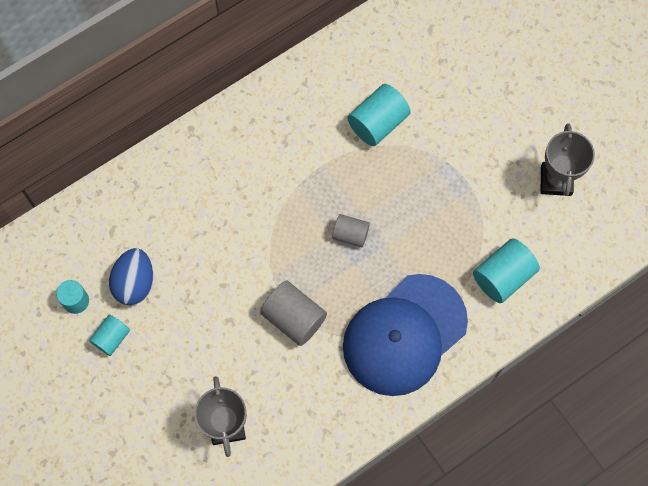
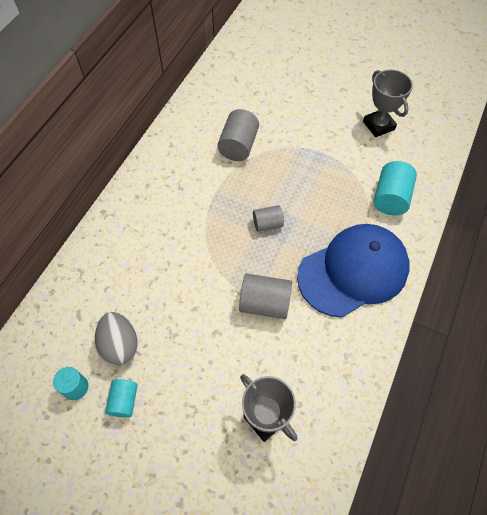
camera: 30 degrees left, 10 degrees down
(135, 283) = (120, 345): blue egg -> grey egg
(378, 123) = (238, 146): turquoise cylinder -> grey cylinder
(404, 335) = (353, 271): blue cap -> blue cap turned 135 degrees counterclockwise

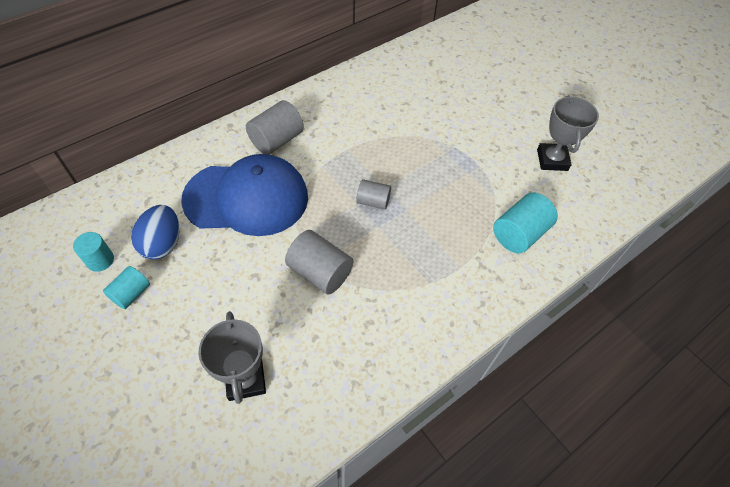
camera: 25 degrees right, 5 degrees down
(120, 345) = (163, 244): grey egg -> blue egg
(238, 146) = (393, 121): grey cylinder -> grey cylinder (276, 140)
(353, 271) = (431, 286): blue cap -> blue cap (247, 198)

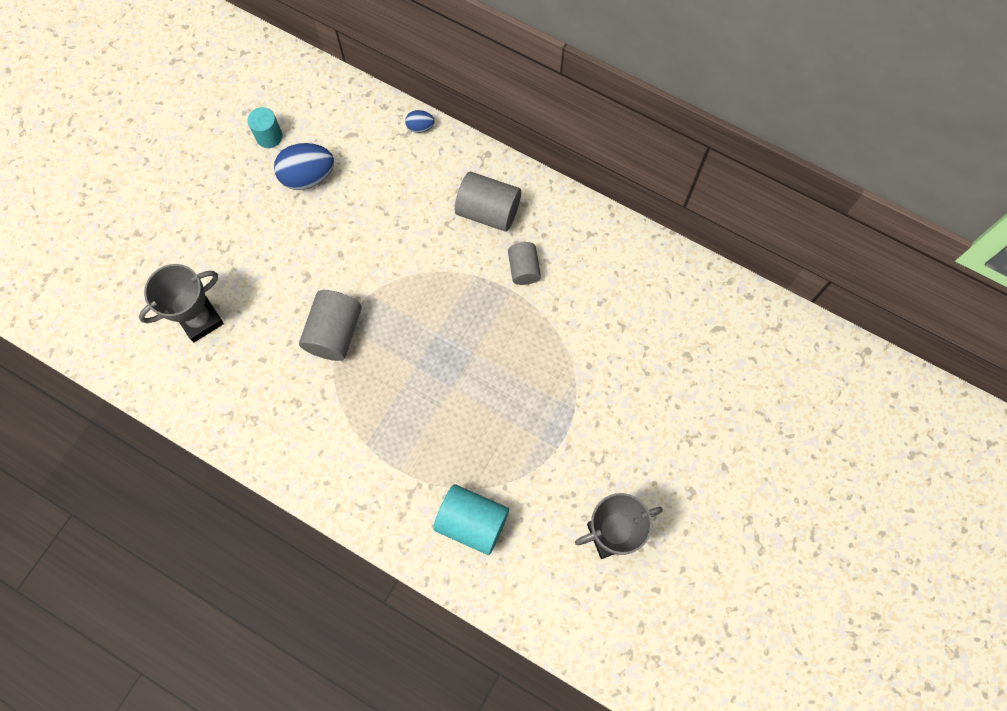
camera: 70 degrees right, 15 degrees up
(131, 293) = (246, 182): turquoise cylinder -> none
(176, 155) = (420, 127): none -> blue egg
(247, 198) = (395, 222): blue cap -> none
(373, 201) = (447, 348): grey cylinder -> grey cylinder (523, 269)

